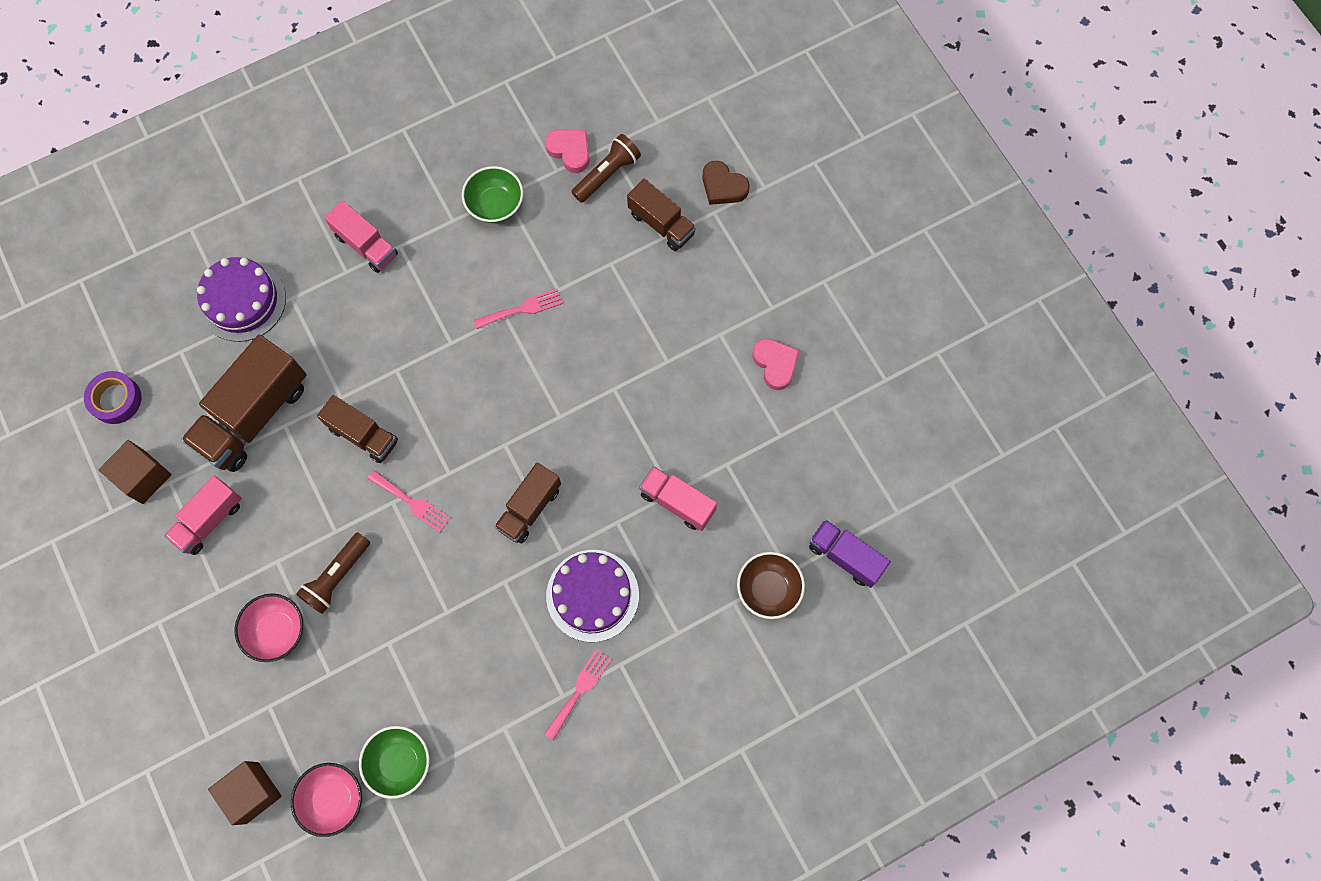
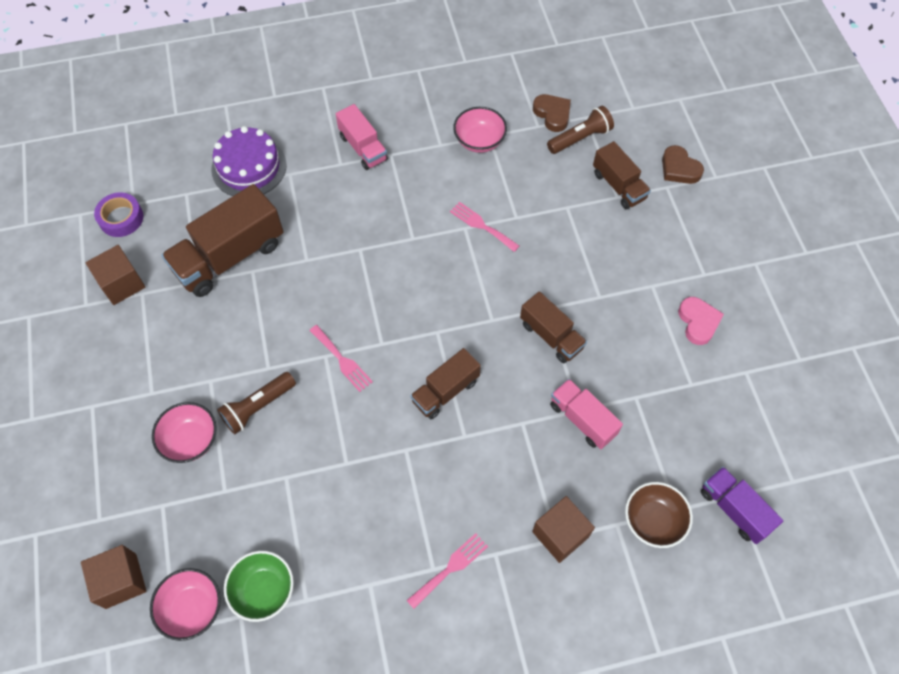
camera: 15 degrees right, 10 degrees down
(209, 520) = (164, 332): pink truck -> none
(363, 435) = (316, 294): brown truck -> brown truck (551, 336)
(495, 205) = (479, 141): green bowl -> pink bowl
(522, 309) = (481, 225): pink fork -> pink fork turned 135 degrees counterclockwise
(570, 151) = (552, 114): pink heart -> brown heart
(592, 595) = (484, 483): purple cake -> none
(680, 627) = (560, 534): none -> brown cube

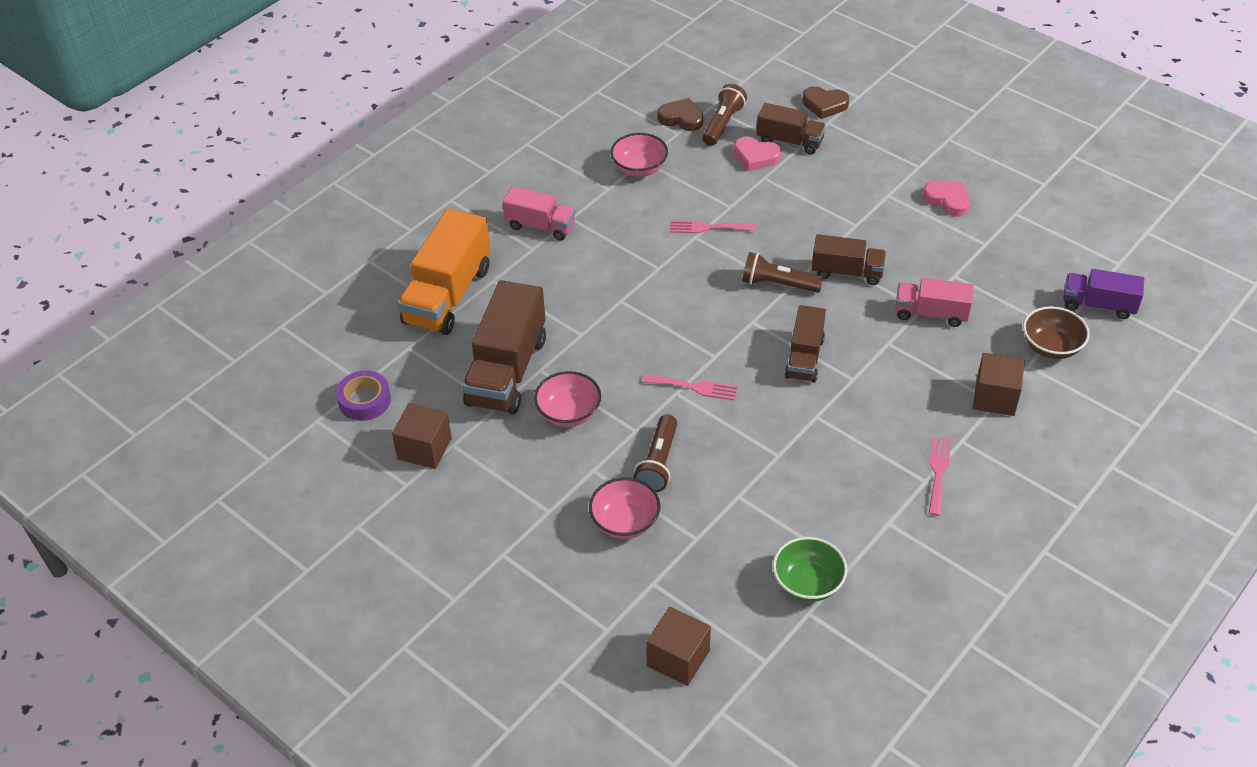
camera: 35 degrees left, 15 degrees down
(192, 608) = (762, 635): pink bowl -> pink bowl (568, 413)
(249, 167) = (448, 295): purple cake -> orange truck
(487, 311) = (778, 284): none -> brown flashlight
(578, 184) = (756, 157): none -> pink heart

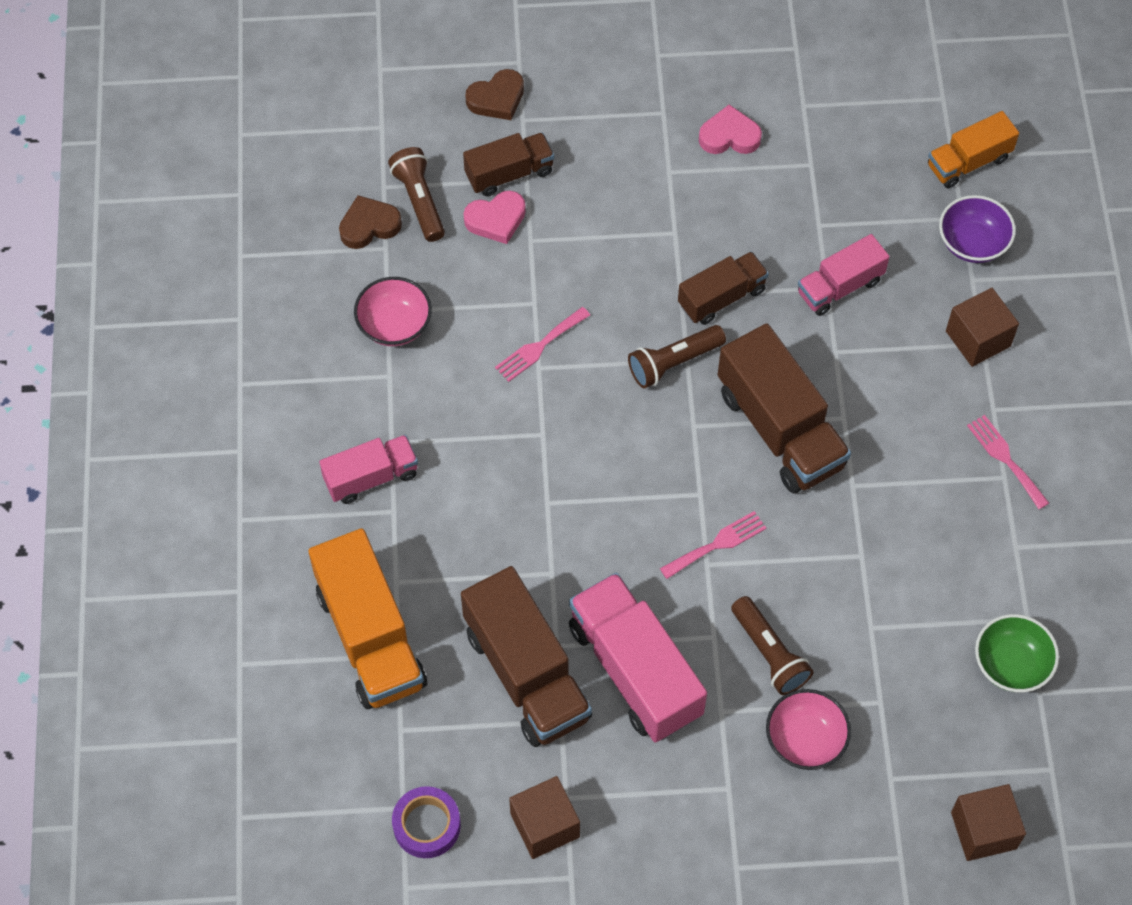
camera: 45 degrees left, 15 degrees up
(568, 413) = (635, 670): pink bowl -> pink truck
(804, 358) = (780, 429): brown truck -> brown truck, size x1.71
(1051, 347) = (972, 243): brown bowl -> purple bowl
(1098, 305) = (968, 162): purple truck -> orange truck

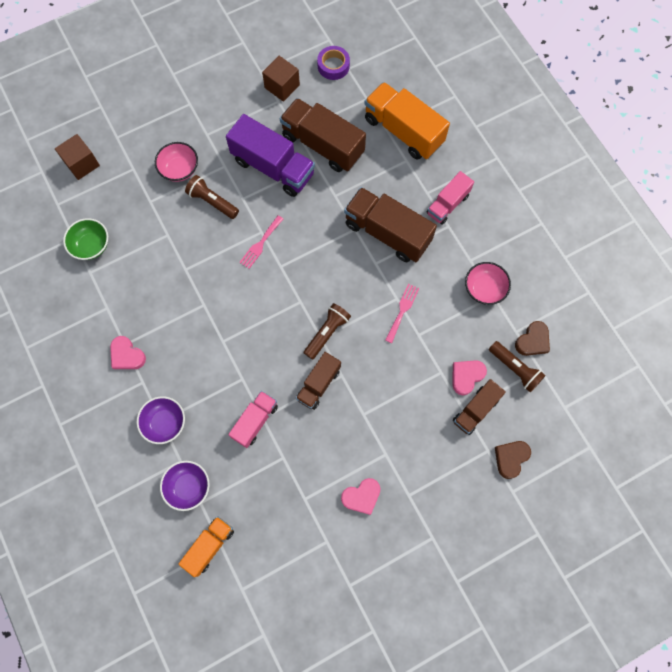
camera: 155 degrees right, 10 degrees up
(635, 670) = (273, 167): pink truck -> purple truck
(780, 429) = (254, 319): brown truck -> brown truck (387, 233)
(978, 338) = (165, 423): brown cube -> purple bowl
(1005, 458) = (127, 355): pink fork -> pink heart

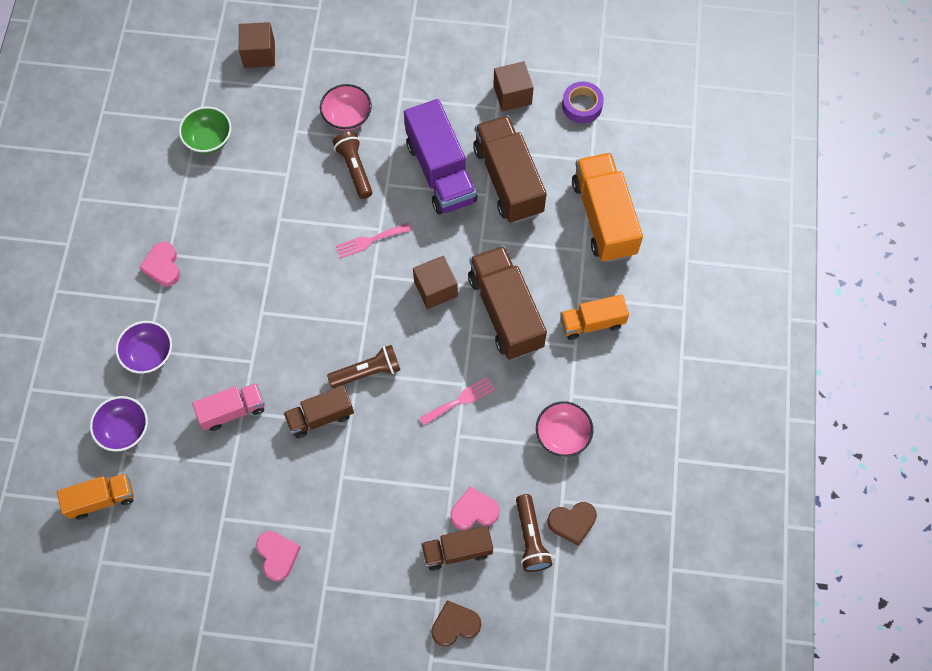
camera: 35 degrees right, 5 degrees down
(330, 248) = (435, 289): none -> brown cube
(361, 496) = (277, 555): pink heart -> pink heart turned 120 degrees counterclockwise
(447, 204) = (592, 323): pink truck -> orange truck

